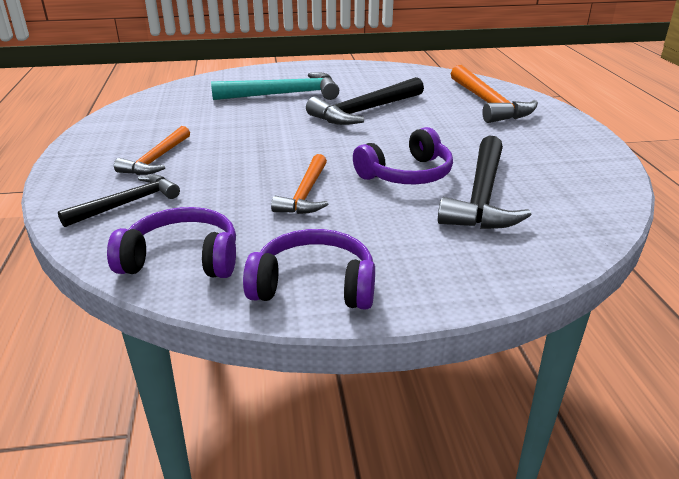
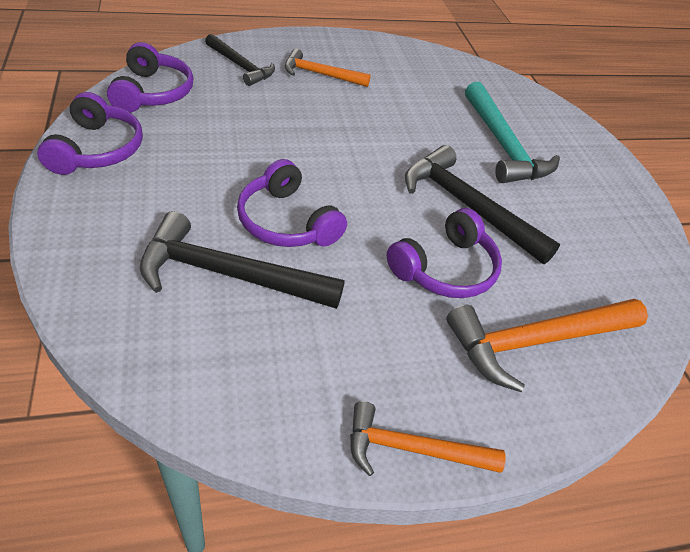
camera: 80 degrees right, 15 degrees up
(305, 194) = (247, 151): orange hammer -> orange hammer (412, 449)
(436, 122) = (445, 268): none -> purple headphones

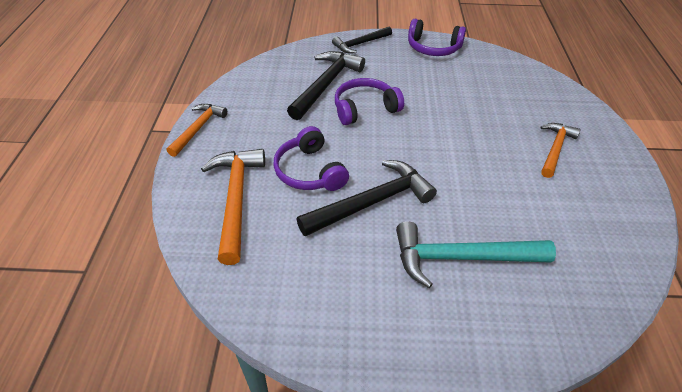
camera: 110 degrees right, 0 degrees up
(152, 92) = (499, 66): purple headphones -> none
(241, 66) = (550, 106): black hammer -> black hammer (360, 44)

